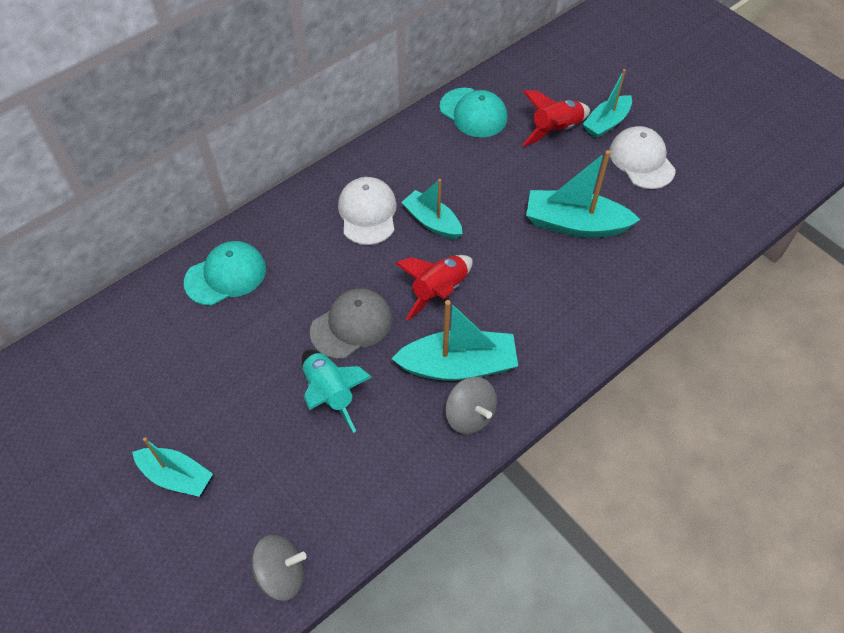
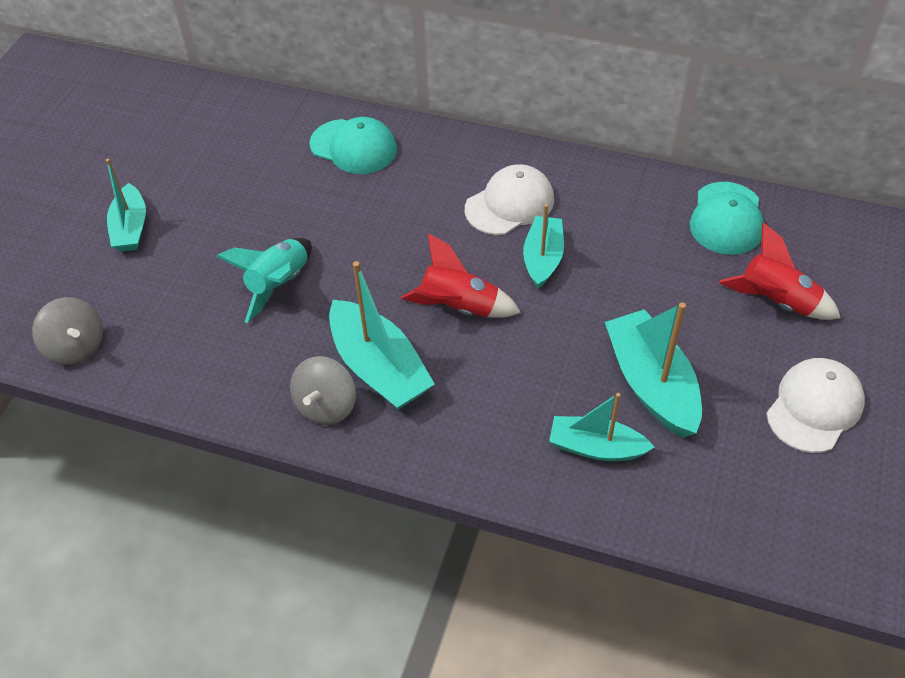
camera: 60 degrees right, 5 degrees down
(351, 325) = (365, 261): grey cap -> none
(606, 123) = (839, 345): turquoise boat -> turquoise boat (596, 447)

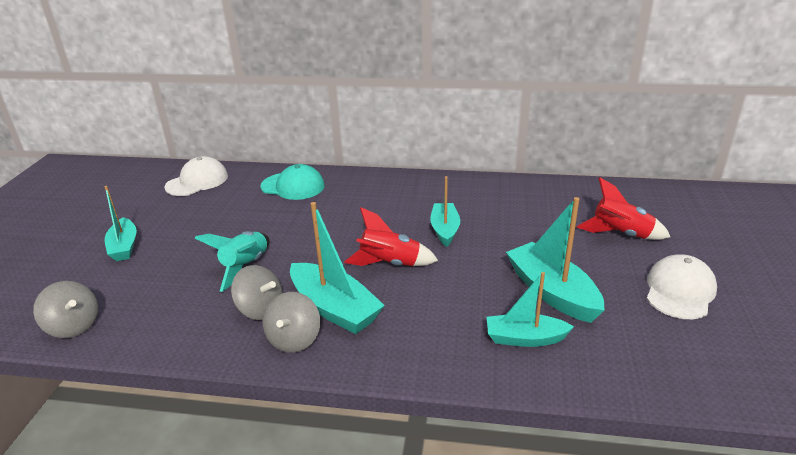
camera: 10 degrees left, 20 degrees down
(291, 355) = (260, 309): none -> grey spinning top
(509, 204) = (412, 204): white cap -> white cap (197, 181)
(726, 219) = (565, 195): turquoise cap -> none

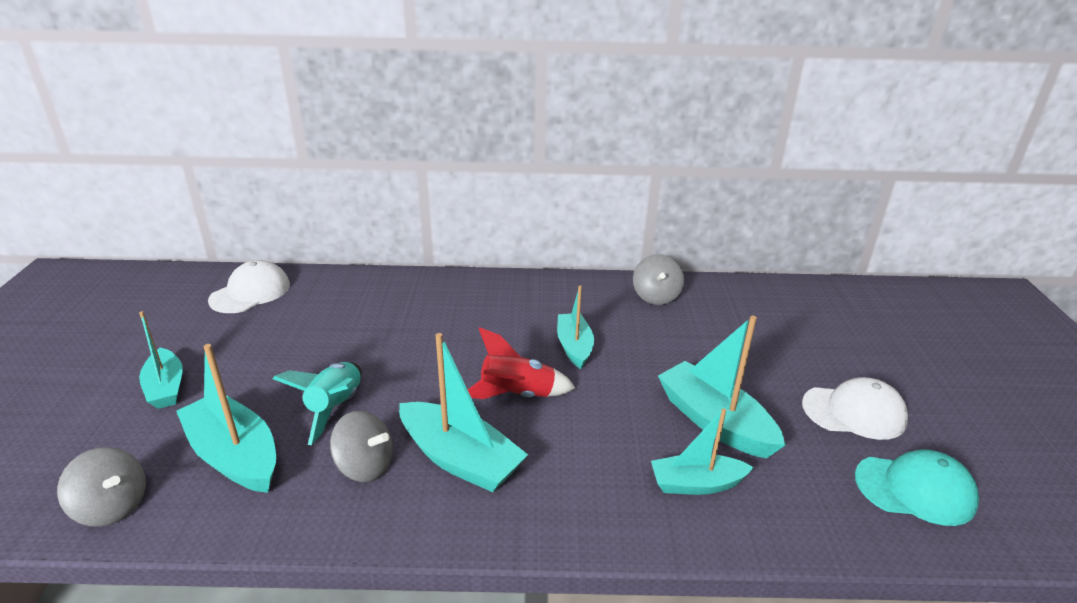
camera: 10 degrees left, 0 degrees up
(165, 296) = (235, 455): none -> turquoise boat
(293, 186) = (376, 295): turquoise cap -> turquoise cap (915, 489)
(294, 339) = (417, 505): grey spinning top -> grey spinning top (656, 296)
(620, 234) = (774, 344): red rocket -> none
(679, 291) = (854, 412): white cap -> white cap turned 75 degrees clockwise

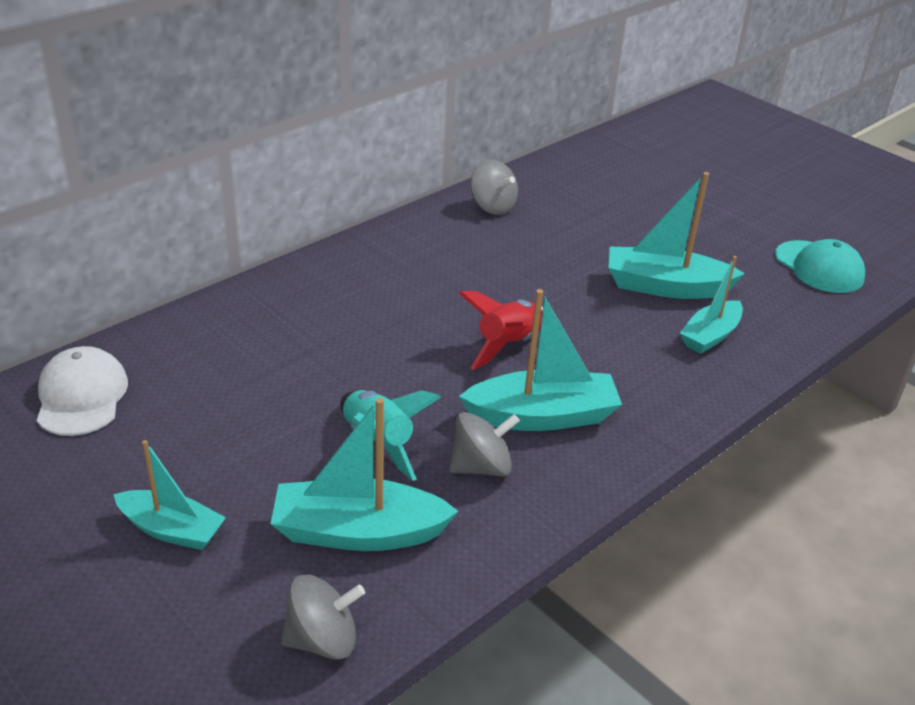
camera: 45 degrees left, 5 degrees up
(574, 347) = (492, 282): turquoise boat -> none
(854, 412) = (732, 233): white cap -> none
(915, 489) = (819, 267): turquoise cap -> turquoise cap turned 90 degrees clockwise

